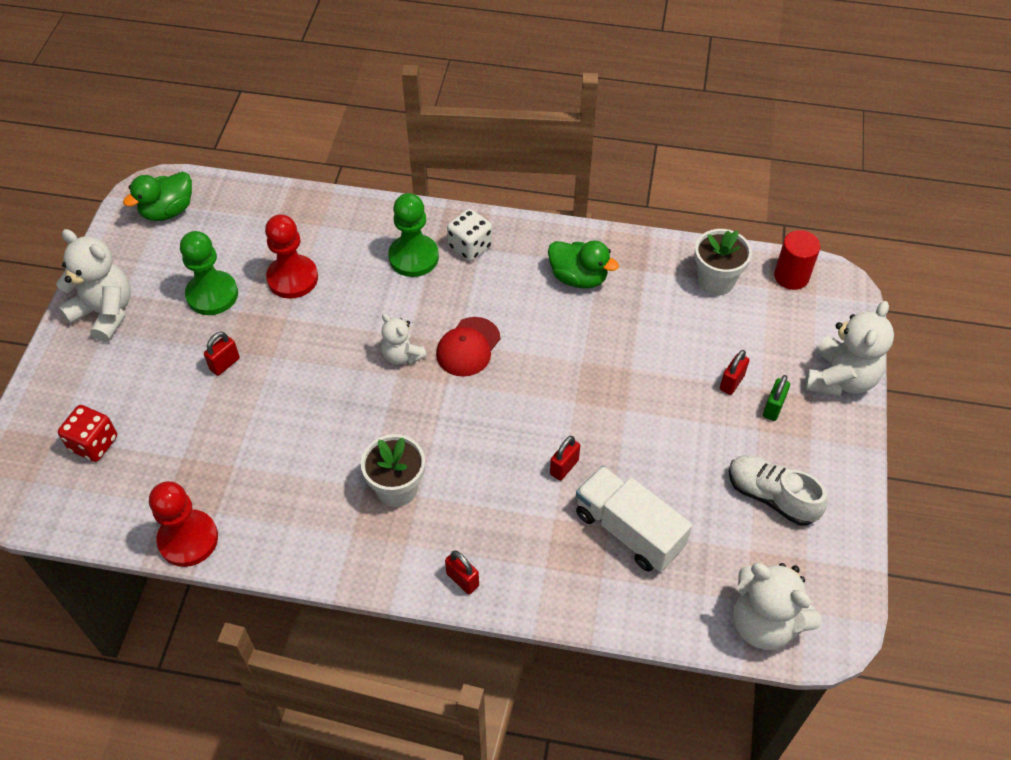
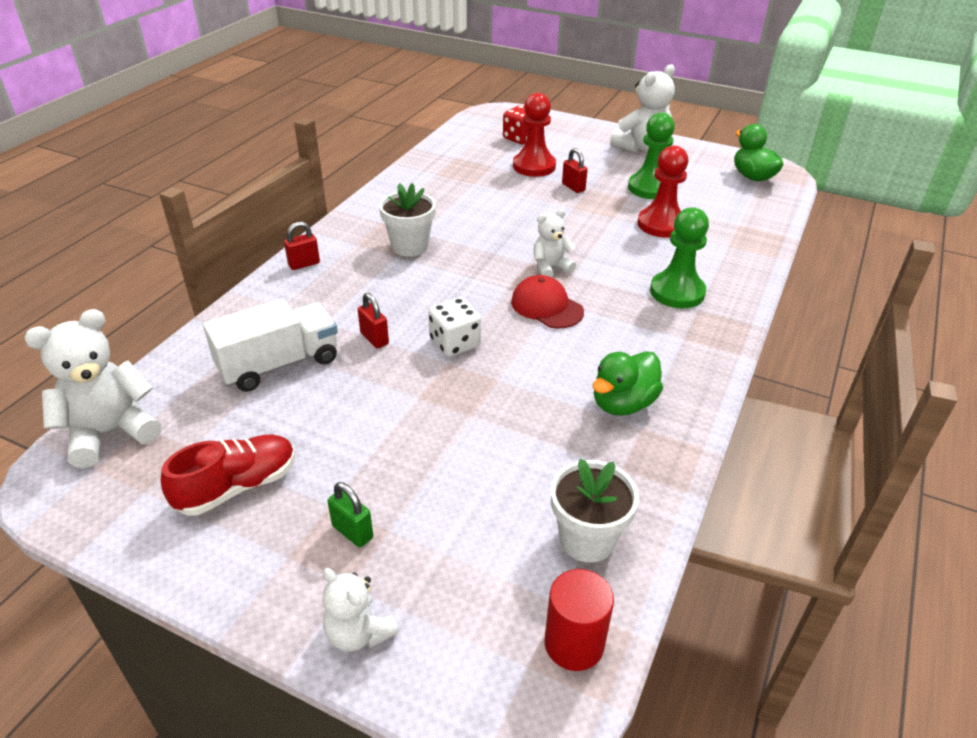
camera: 105 degrees right, 15 degrees down
(188, 539) = (421, 163): red pawn -> red pawn (534, 166)
(470, 246) = (687, 331): white dice -> white dice (455, 343)
(731, 382) = (411, 501): red padlock -> none
(771, 496) = (237, 487): white shoe -> red shoe
(840, 379) = (359, 633): white teddy bear -> white teddy bear, size x0.59

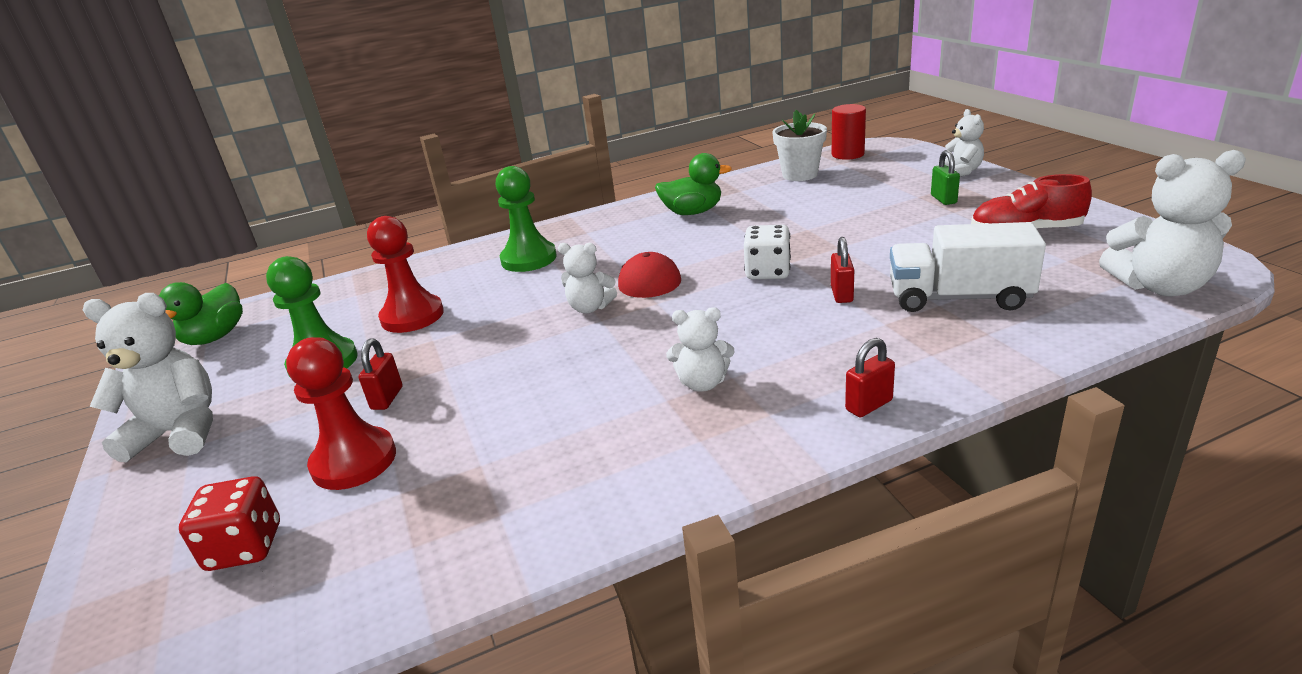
camera: 135 degrees left, 10 degrees down
(304, 264) = (869, 405): red padlock -> red padlock turned 45 degrees counterclockwise
(410, 246) = (702, 383): white flower pot -> white teddy bear

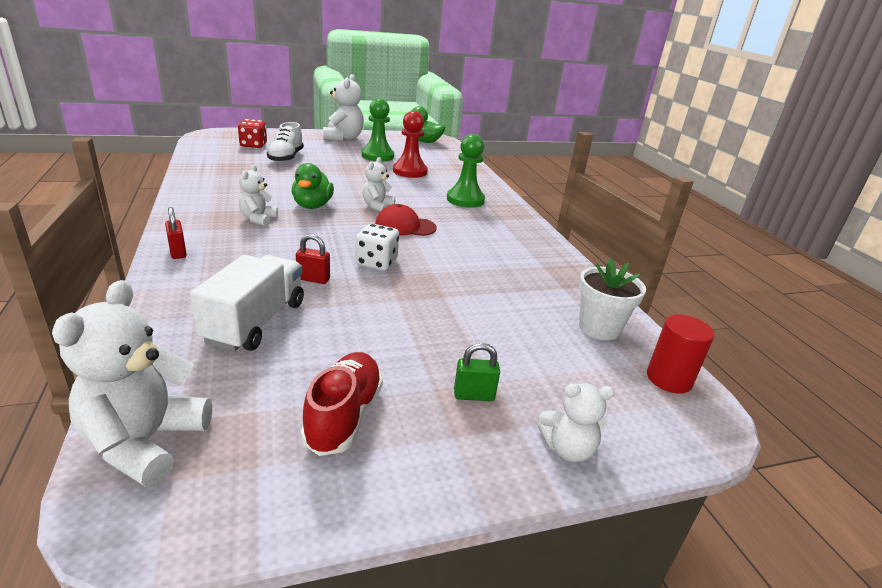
camera: 90 degrees right, 0 degrees up
(354, 461) = (286, 158): red pawn -> white shoe
(387, 398) = (329, 164): red padlock -> none
(692, 212) = (518, 258): green duck -> green duck (312, 206)

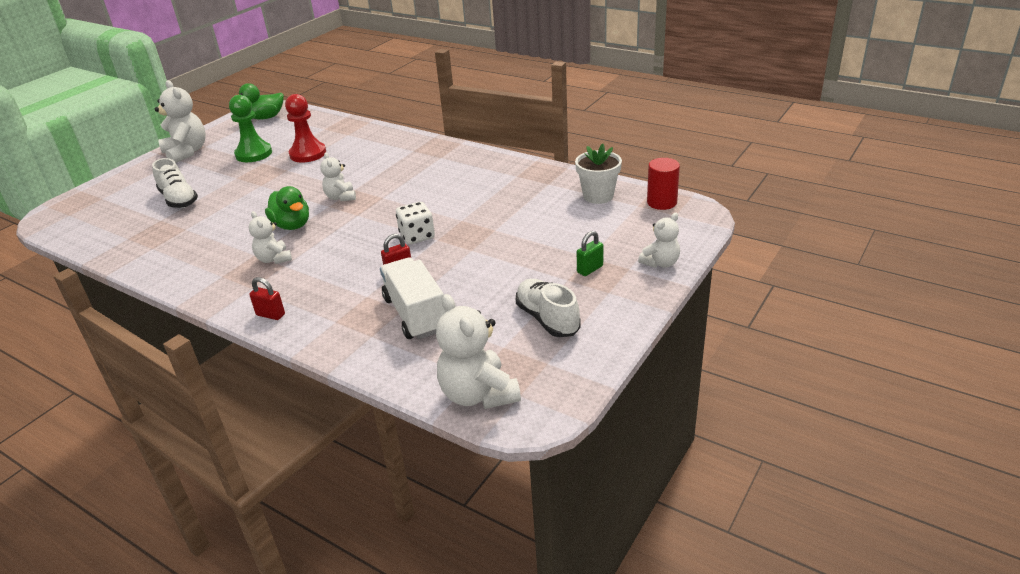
camera: 35 degrees left, 5 degrees up
(253, 145) = (119, 205): red dice -> none
(344, 416) = (547, 319): red shoe -> white shoe
(405, 226) = (388, 200): red cap -> none
(465, 200) = (392, 155): green pawn -> none

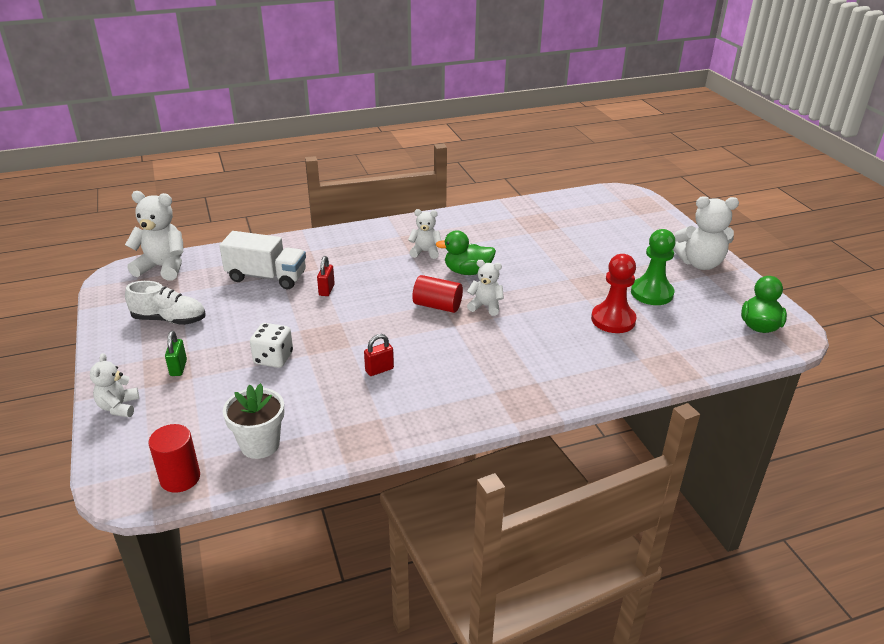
camera: 125 degrees right, 0 degrees up
(179, 199) = (589, 240): white shoe -> none
(270, 315) = (356, 234): red padlock -> red padlock (379, 370)
(363, 214) = (437, 306): none -> red cylinder
(417, 236) = (360, 315): white dice -> white dice (273, 358)

